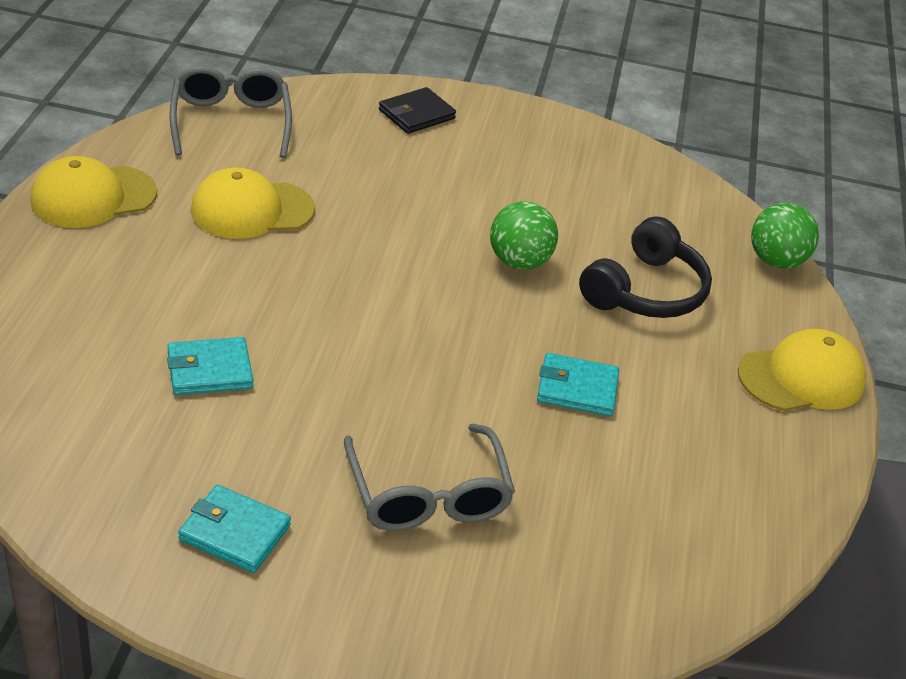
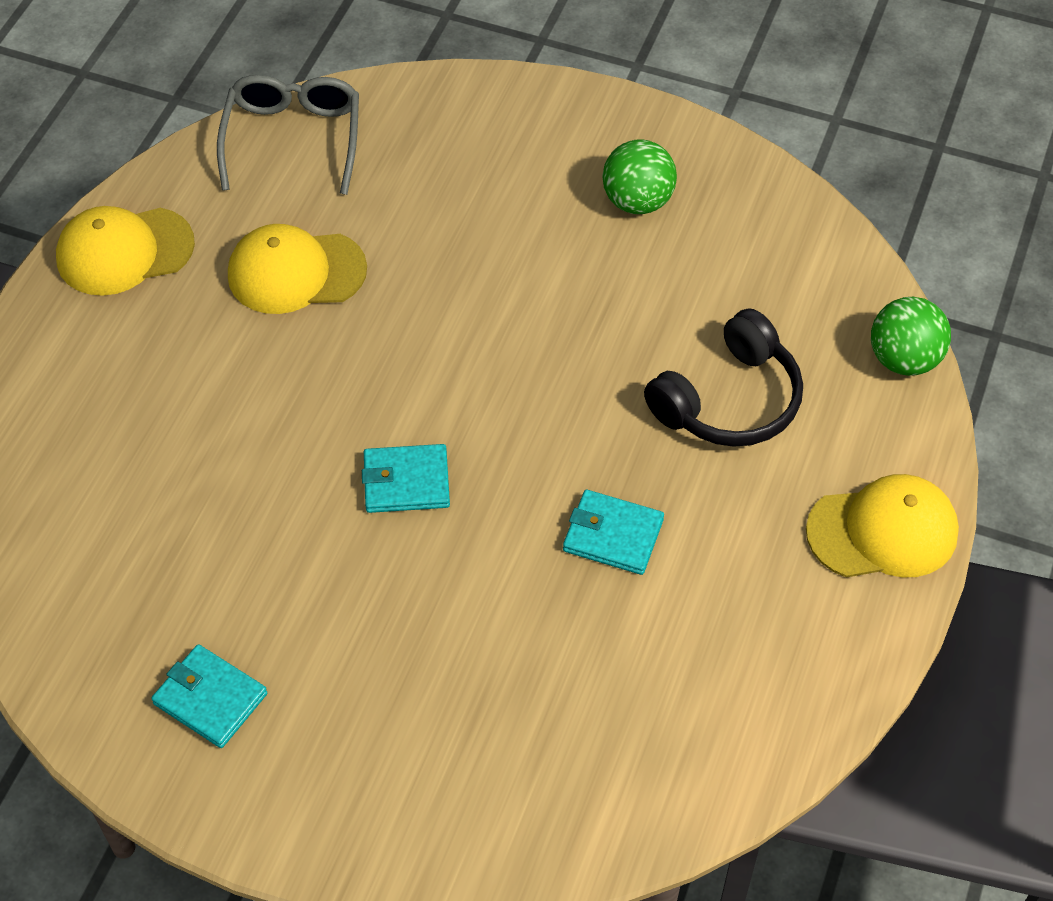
camera: 15 degrees right, 15 degrees up
(209, 370) = (216, 494): turquoise wallet -> turquoise wallet (406, 482)
(416, 114) = (515, 126): black wallet -> none
(428, 495) = (417, 665): grey glasses -> none
(519, 262) = (588, 353): green ball -> green ball (637, 201)

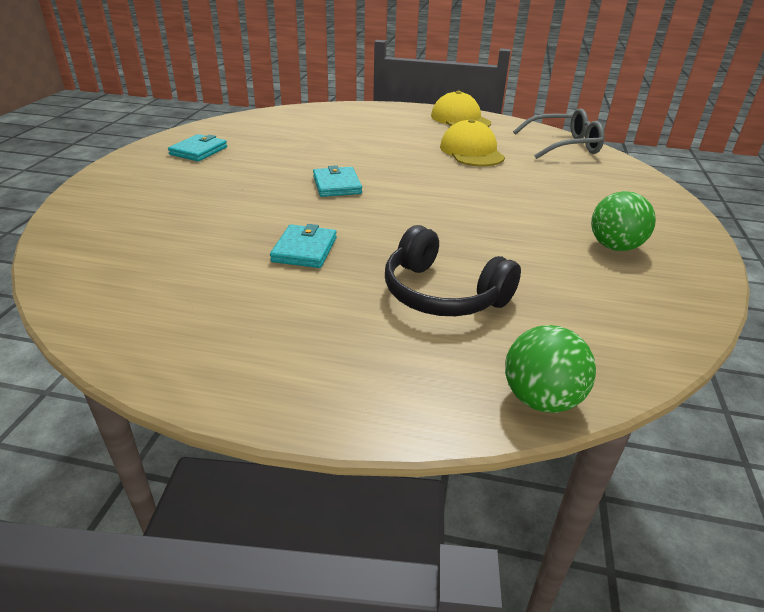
camera: 80 degrees right, 20 degrees down
(883, 531) = (321, 386): yellow cap -> none

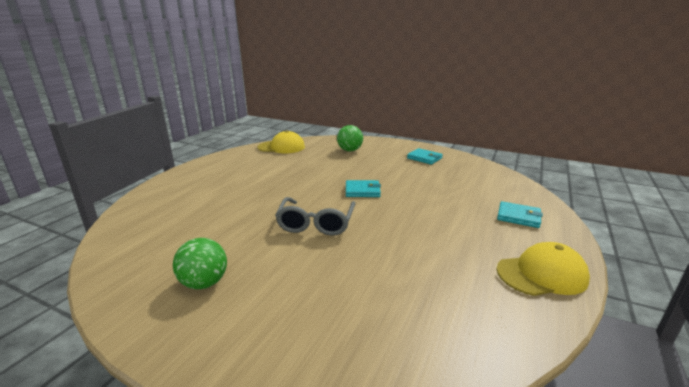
camera: 105 degrees right, 10 degrees down
(304, 250) = (286, 178): turquoise wallet -> turquoise wallet (518, 217)
(442, 294) = (217, 204): black headphones -> none
(471, 151) = (427, 258): yellow cap -> yellow cap (281, 147)
(541, 399) = (126, 212): green ball -> green ball (350, 150)
(564, 145) = (455, 345): grey glasses -> grey glasses (316, 224)

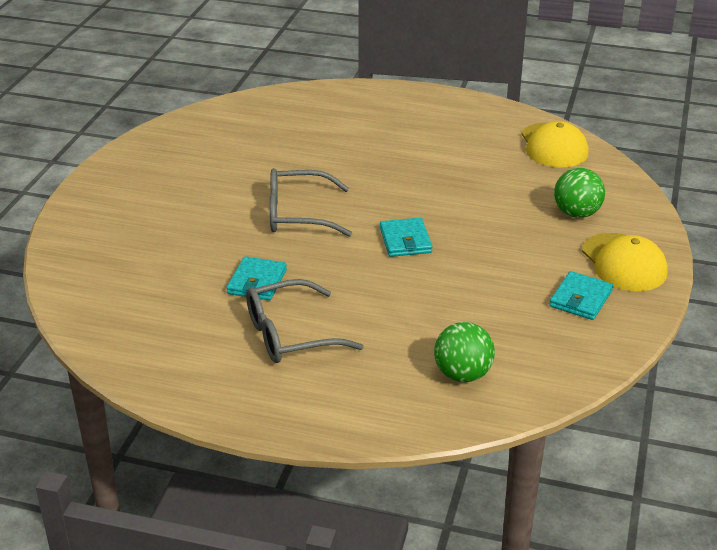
camera: 80 degrees right, 10 degrees up
(204, 283) = (175, 171): green ball -> green ball (462, 374)
(470, 237) = (290, 335): none -> grey glasses
(518, 217) = (362, 387): turquoise wallet -> turquoise wallet (257, 282)
(541, 274) = (214, 384): yellow cap -> yellow cap (624, 263)

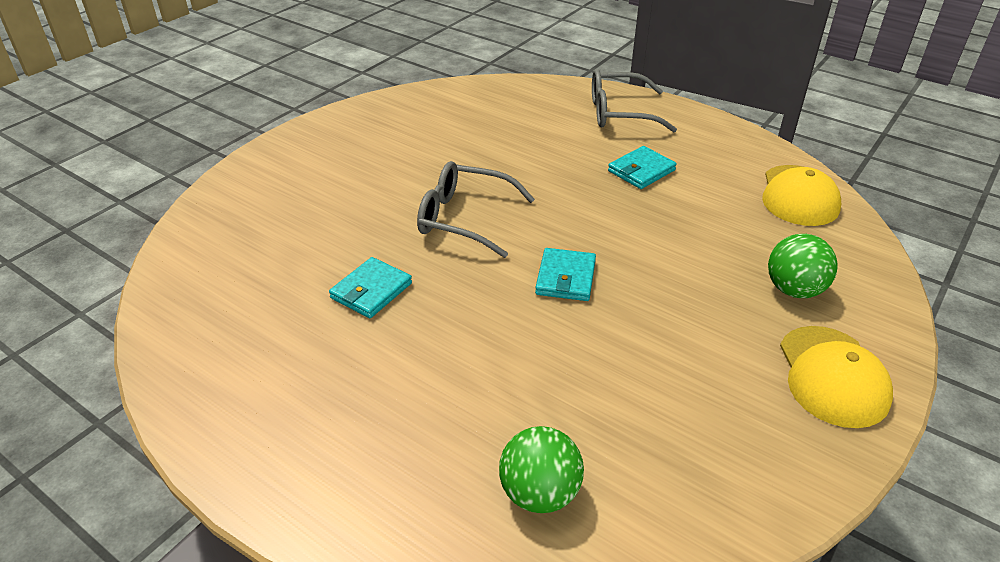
camera: 20 degrees right, 5 degrees up
(290, 335) = (364, 371): grey glasses -> grey glasses (619, 113)
(580, 299) = (751, 416): turquoise wallet -> turquoise wallet (641, 170)

